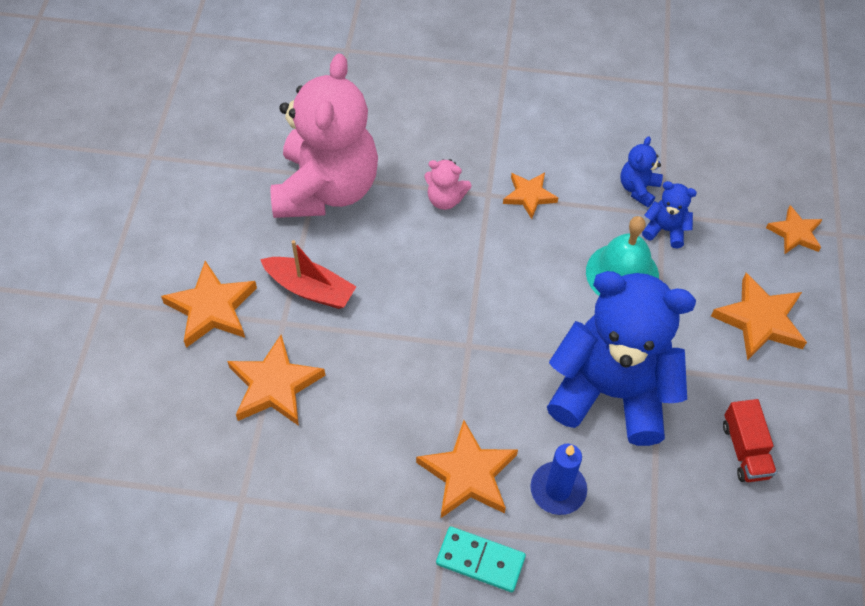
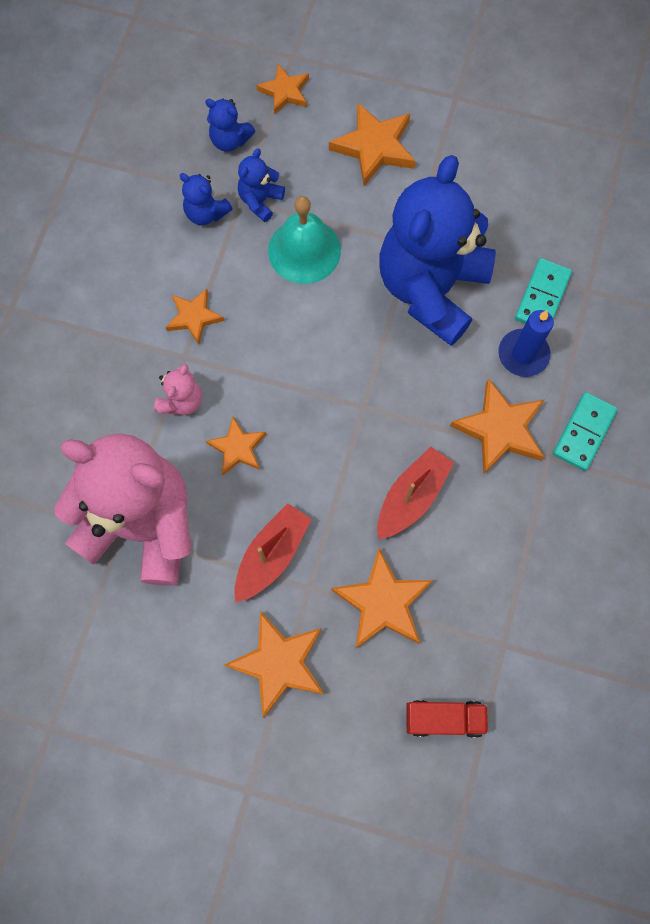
camera: 80 degrees left, 15 degrees up
(382, 399) = (411, 497): none -> red boat
(408, 248) = (237, 448): none -> orange star
(631, 504) = (542, 296): none -> turquoise domino
(723, 196) = (230, 140): none -> blue teddy bear
(745, 450) = (501, 194): red truck -> red truck (444, 718)

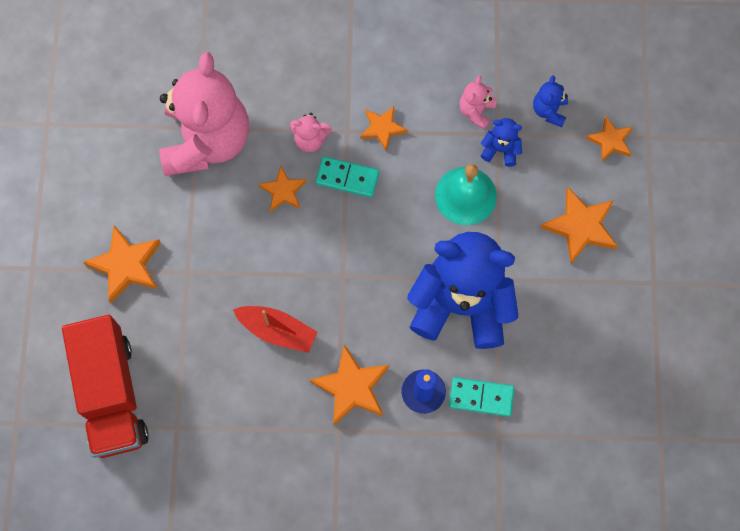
camera: 75 degrees right, 0 degrees up
(206, 213) = (476, 111): blue teddy bear -> pink teddy bear
(272, 555) = (206, 238): red boat -> none
(382, 602) = (188, 328): orange star -> none
(444, 718) = (112, 394): red truck -> red truck, size x2.13
(584, 432) = (367, 456): turquoise domino -> turquoise domino (347, 178)

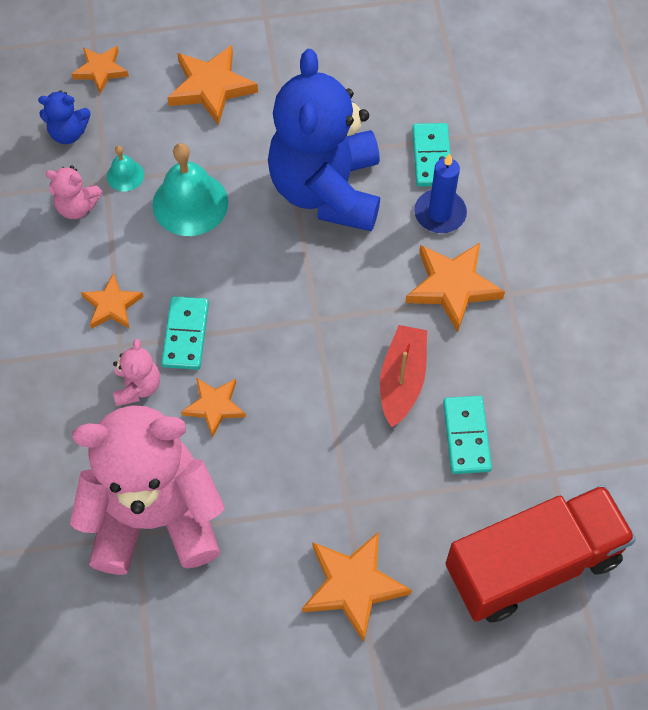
camera: 100 degrees left, 10 degrees down
(221, 369) = (466, 436): none -> turquoise domino
(500, 149) = (125, 175): blue teddy bear -> turquoise bell

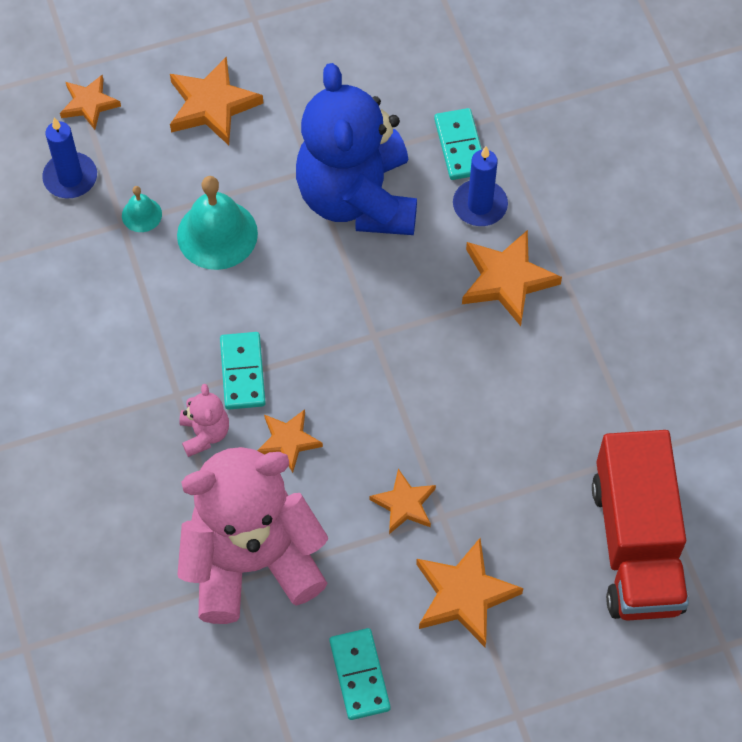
camera: 10 degrees left, 0 degrees up
(68, 133) = (70, 178): blue teddy bear -> blue candle
(77, 207) = (98, 256): pink teddy bear -> none
(112, 305) = (159, 354): orange star -> orange star (404, 504)
(402, 380) = (473, 383): red boat -> none
(466, 436) = (549, 430): turquoise domino -> turquoise domino (360, 675)
(532, 564) = (636, 545): red truck -> red truck turned 120 degrees clockwise

